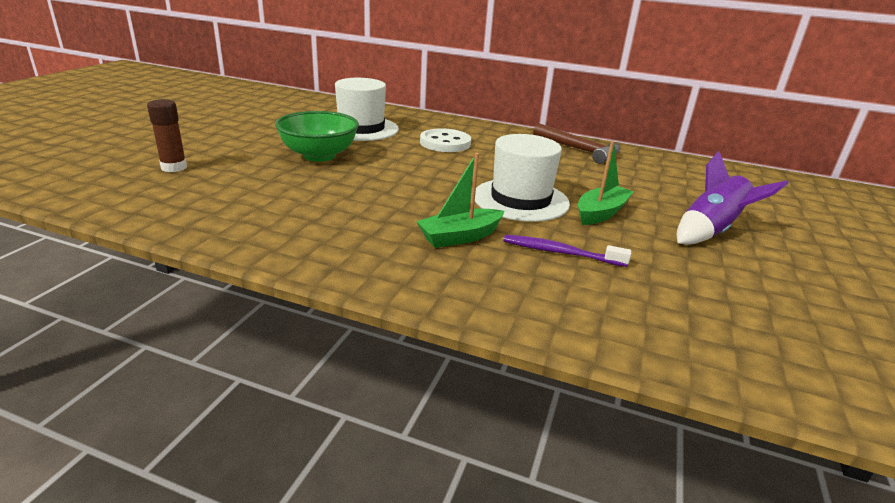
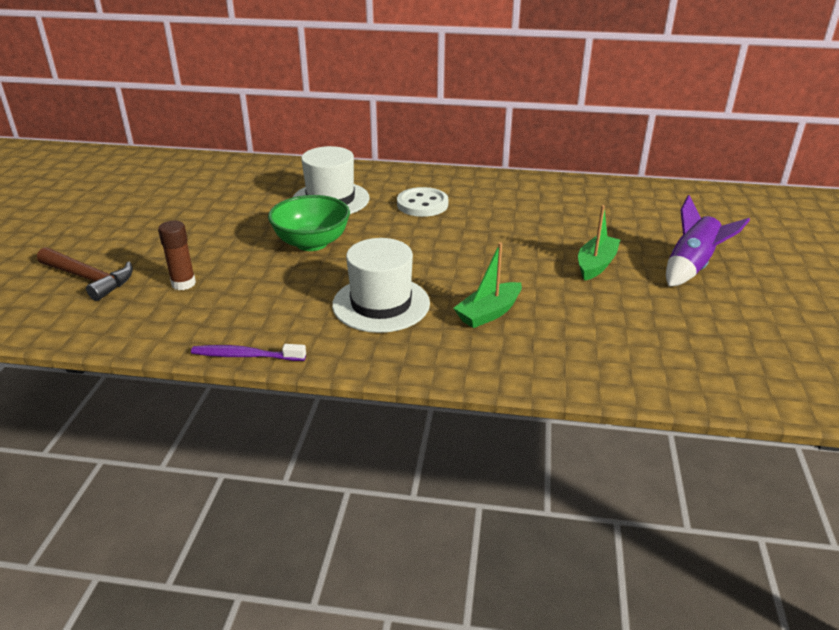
camera: 10 degrees left, 5 degrees up
(520, 200) = (522, 262): white hat -> white hat (381, 304)
(560, 253) = (577, 313): purple toothbrush -> purple toothbrush (246, 356)
(579, 150) = (551, 191): brown hammer -> brown hammer (88, 279)

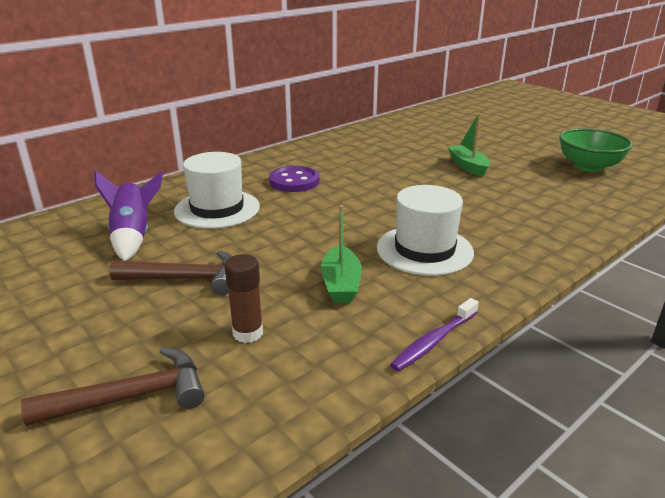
camera: 50 degrees left, 5 degrees down
(222, 235) = (185, 279): none -> brown hammer
(312, 243) = (279, 242): green bowl -> green bowl (589, 167)
(422, 204) = (294, 181): white button -> purple button
(488, 313) = (487, 218): green boat -> green boat (341, 284)
(691, 267) = (505, 147): purple rocket -> purple rocket (133, 236)

